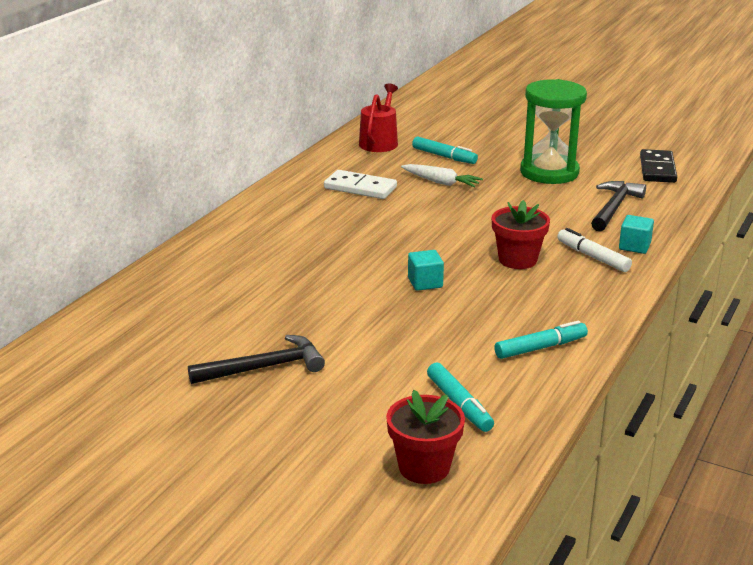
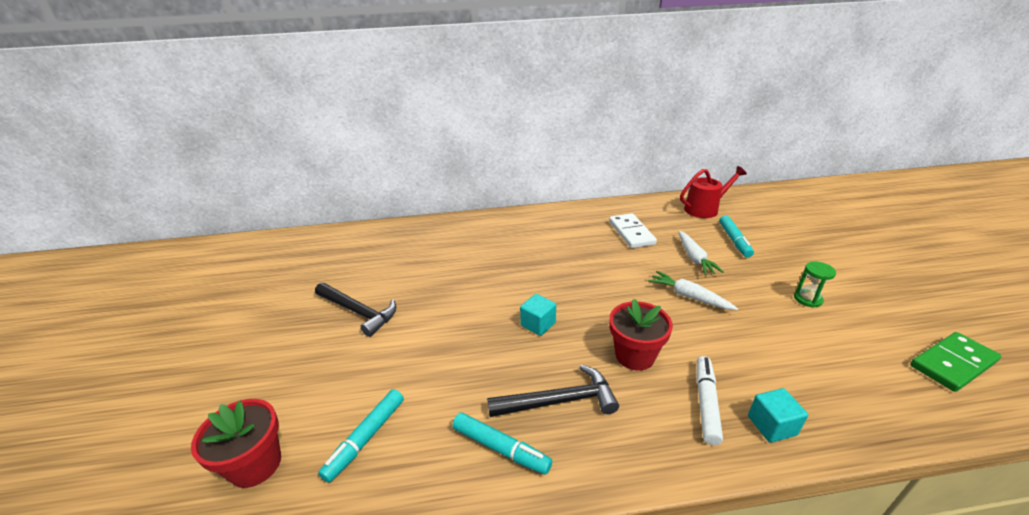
camera: 55 degrees right, 5 degrees up
(484, 209) = (689, 296): none -> white carrot
(549, 172) = (807, 299): green hourglass -> green hourglass, size x0.42
(614, 208) = (820, 371): black hammer -> black hammer (559, 401)
(657, 169) = (952, 363): black domino -> green domino

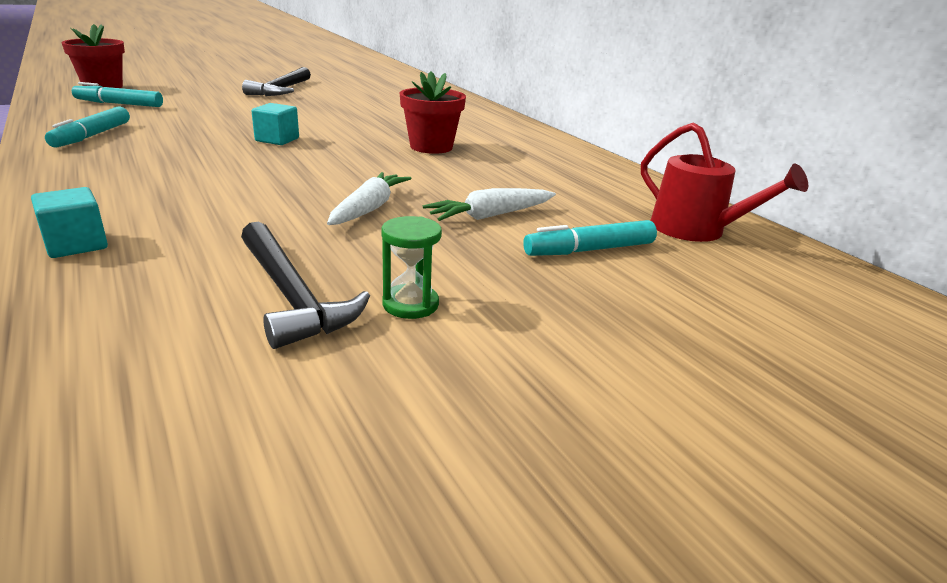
camera: 65 degrees right, 5 degrees down
(559, 401) = (148, 151): black hammer -> black hammer (291, 296)
(631, 233) = (532, 177): white domino -> none
(634, 355) = (223, 178): red flower pot -> red flower pot (431, 147)
(706, 403) = (130, 210): white marker -> none
(952, 363) = (206, 464): green domino -> none

